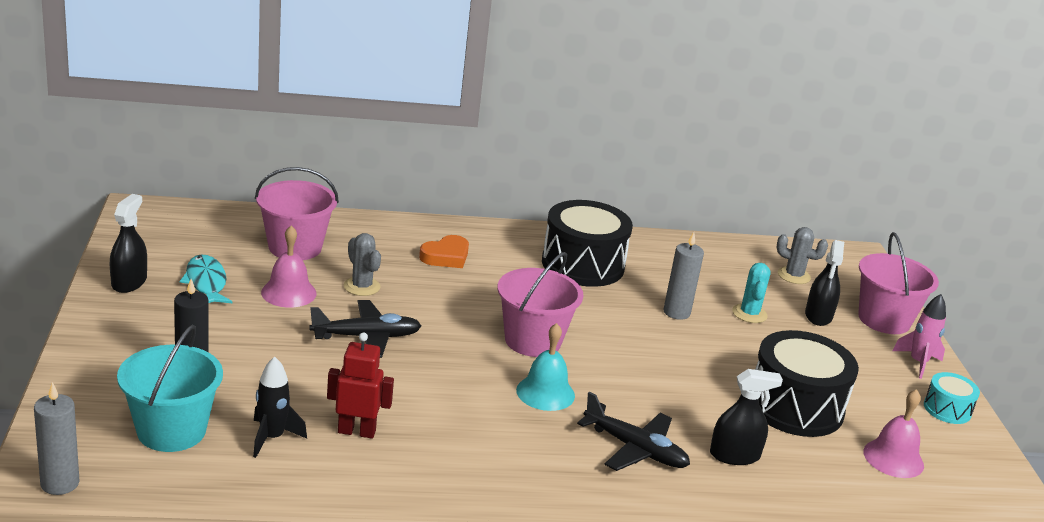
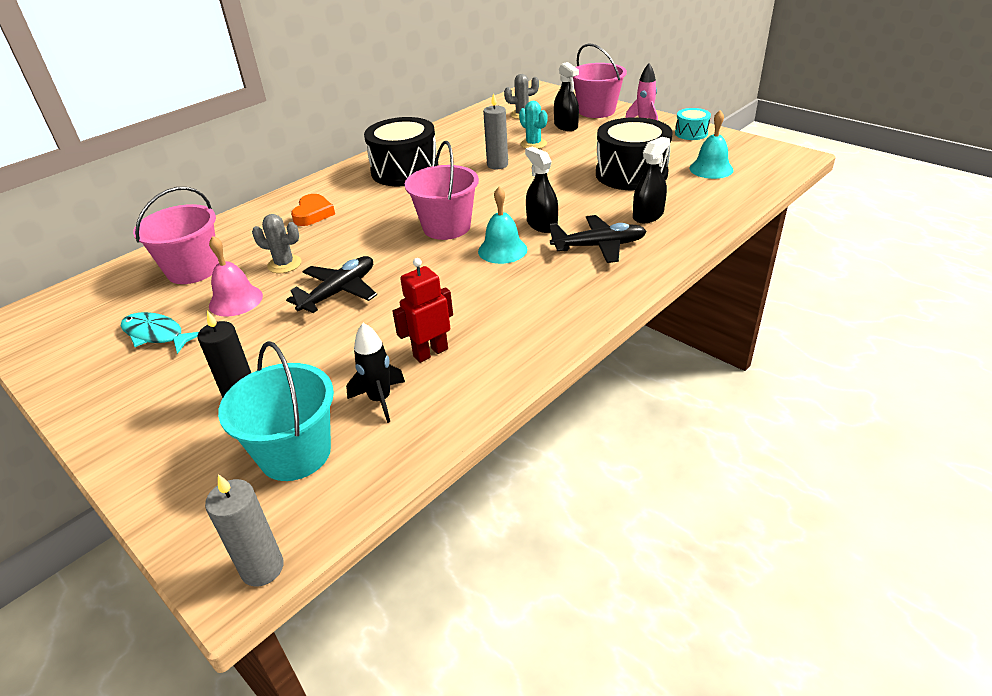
camera: 35 degrees left, 10 degrees up
(129, 282) = (84, 376): black spray bottle -> black spray bottle (542, 224)
(893, 458) = (711, 169): pink bell -> turquoise bell

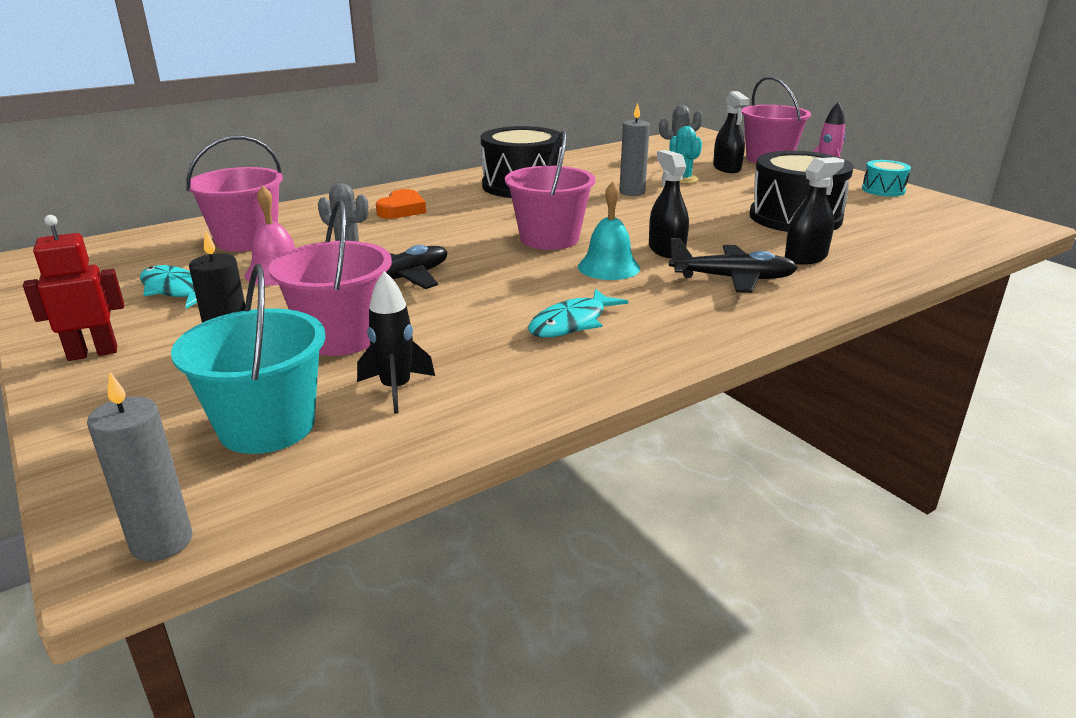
camera: 10 degrees right, 10 degrees down
(317, 358) = (341, 337): none -> pink bucket
(430, 352) = (479, 351): red robot -> red robot (93, 353)
(491, 312) = (572, 323): none -> turquoise fish
(711, 169) = (901, 224): turquoise bell -> none

